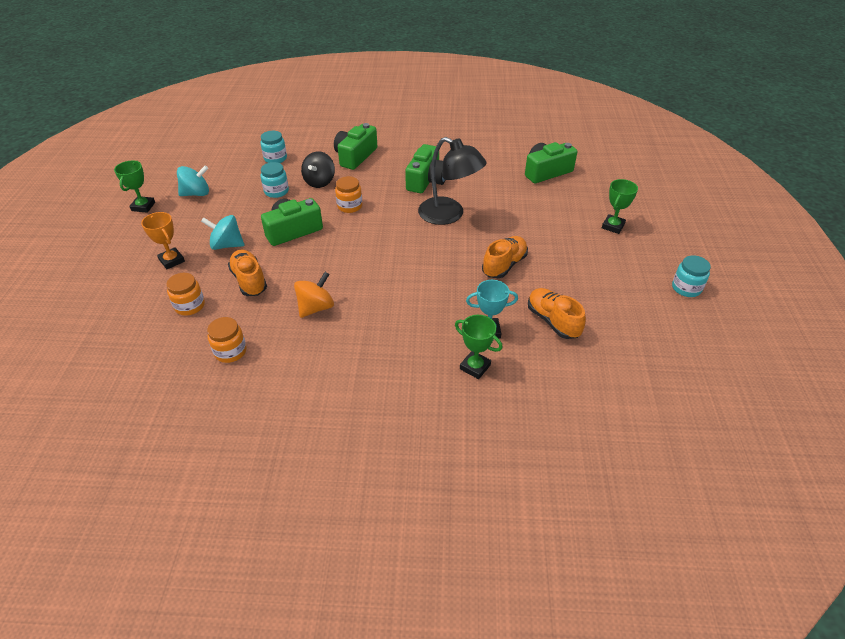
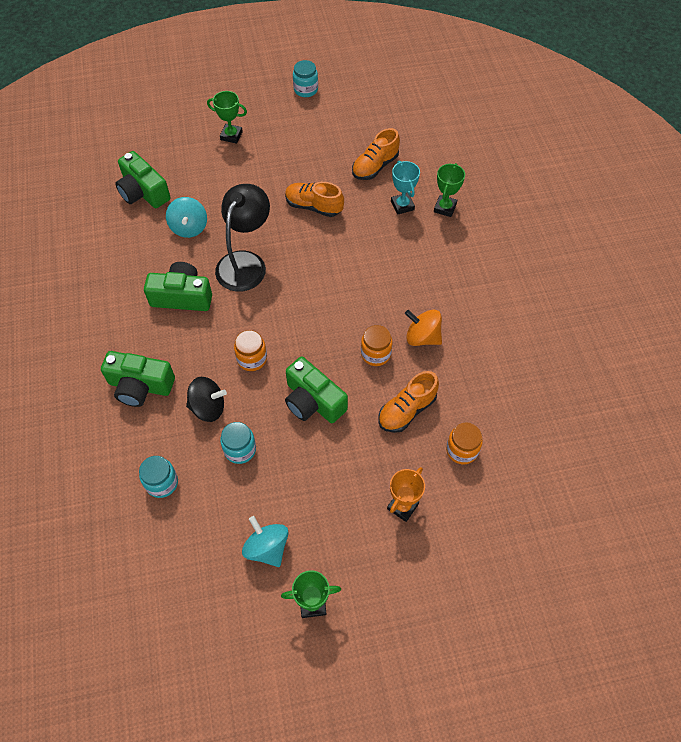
camera: 105 degrees left, 15 degrees up
(227, 245) = (358, 459): turquoise spinning top -> turquoise spinning top (189, 227)
(230, 351) = (502, 385): orange jar -> orange jar (375, 354)

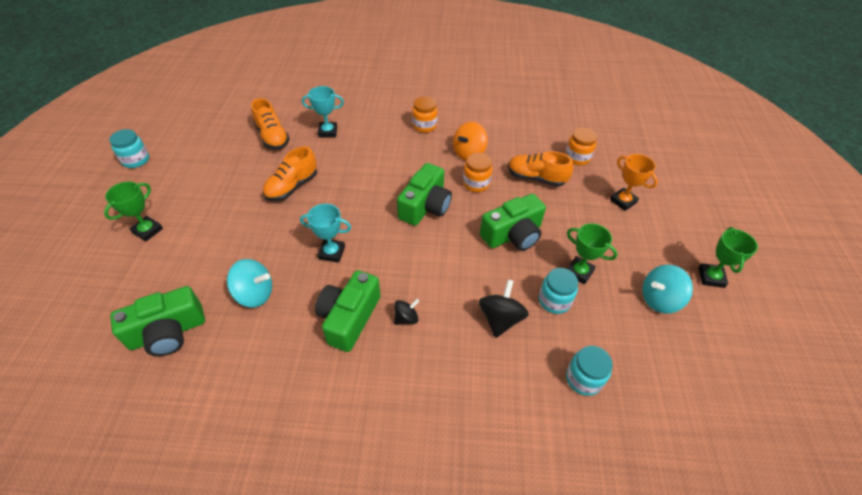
camera: 75 degrees left, 10 degrees down
(140, 386) = (456, 381): green camera -> green camera (425, 206)
(191, 336) = (406, 318): none -> black spinning top
(245, 262) = (332, 252): black lamp -> turquoise trophy
(252, 359) = (453, 271): orange jar -> orange jar (424, 126)
(407, 410) = (536, 178): orange shoe -> orange shoe turned 135 degrees clockwise
(445, 208) = (345, 110): green trophy -> green trophy (579, 272)

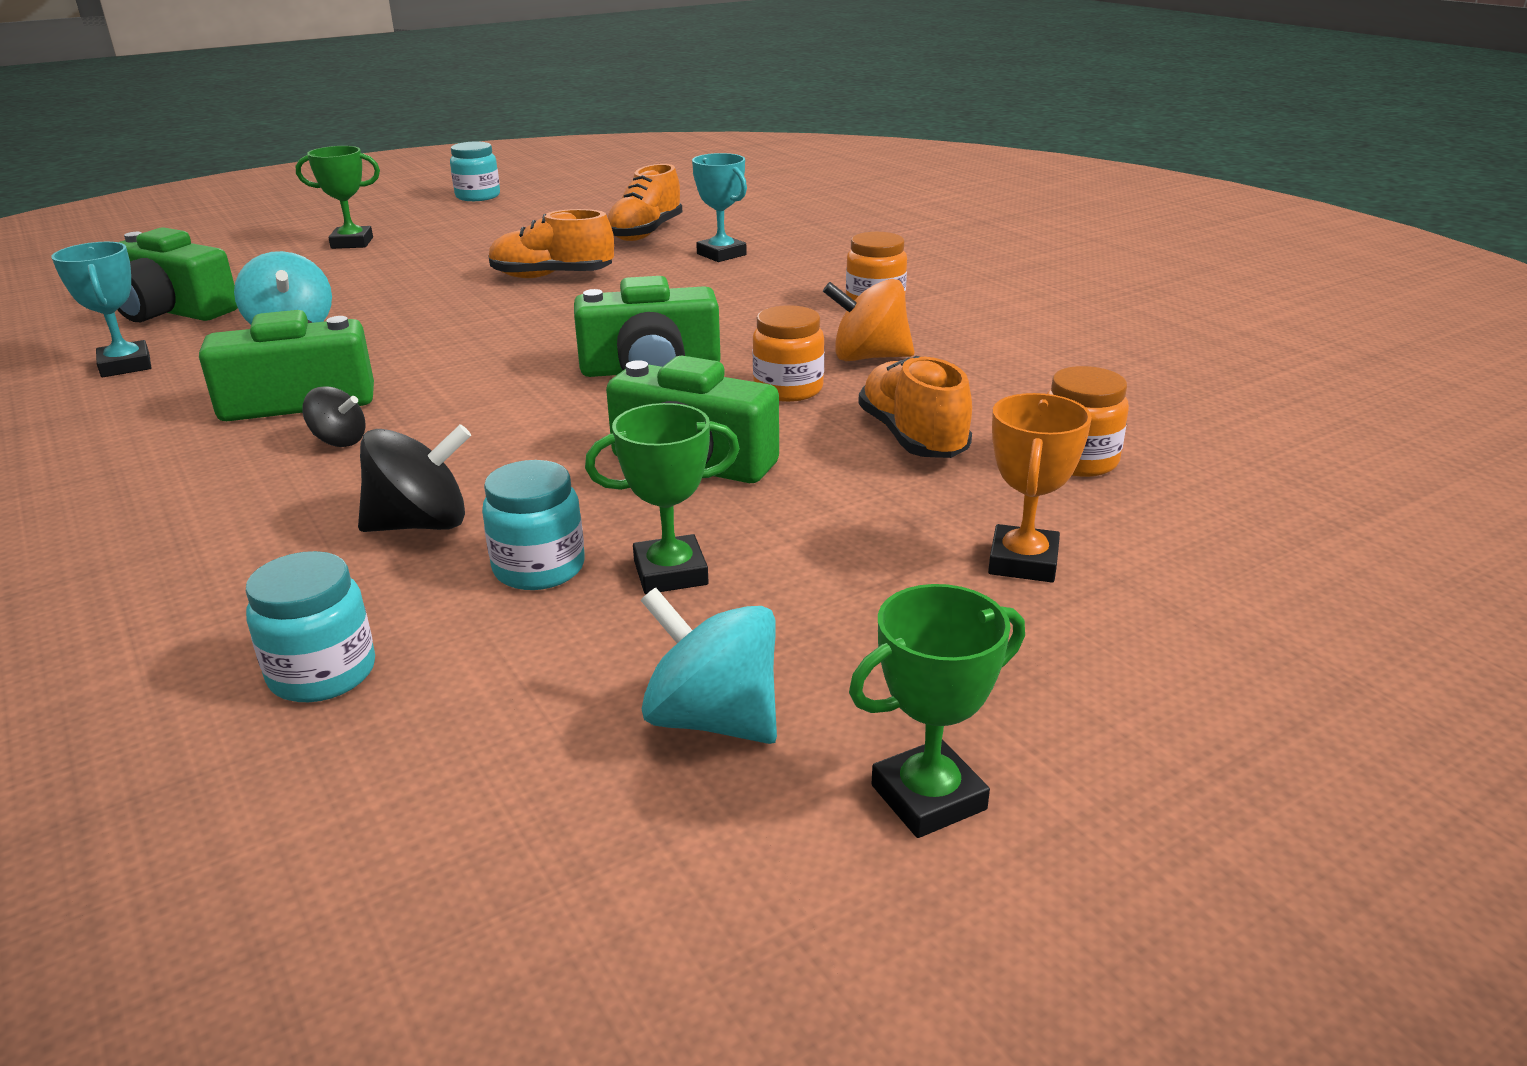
camera: 55 degrees right, 20 degrees down
(332, 252) = (436, 344): turquoise trophy -> turquoise trophy (126, 366)
(579, 272) = (670, 573): green trophy -> green trophy turned 75 degrees clockwise

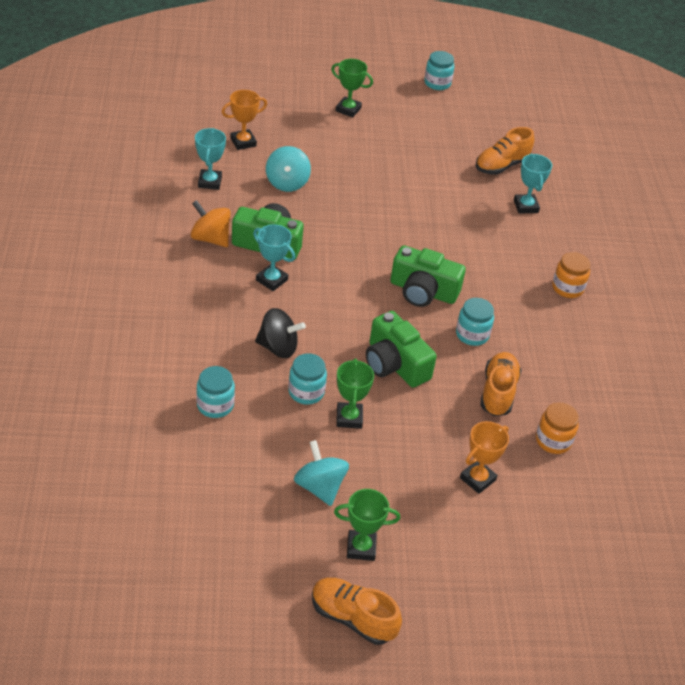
camera: 25 degrees right, 15 degrees up
(174, 311) = (243, 142): green camera -> orange trophy
(339, 441) = (271, 280): black spinning top -> turquoise trophy
(552, 276) = (427, 189): orange shoe -> orange shoe (353, 618)
(670, 573) = (349, 418): green trophy -> green trophy turned 75 degrees clockwise
(788, 389) = (472, 335): orange jar -> turquoise jar
(868, 357) = (527, 329): orange spinning top -> orange spinning top (210, 238)

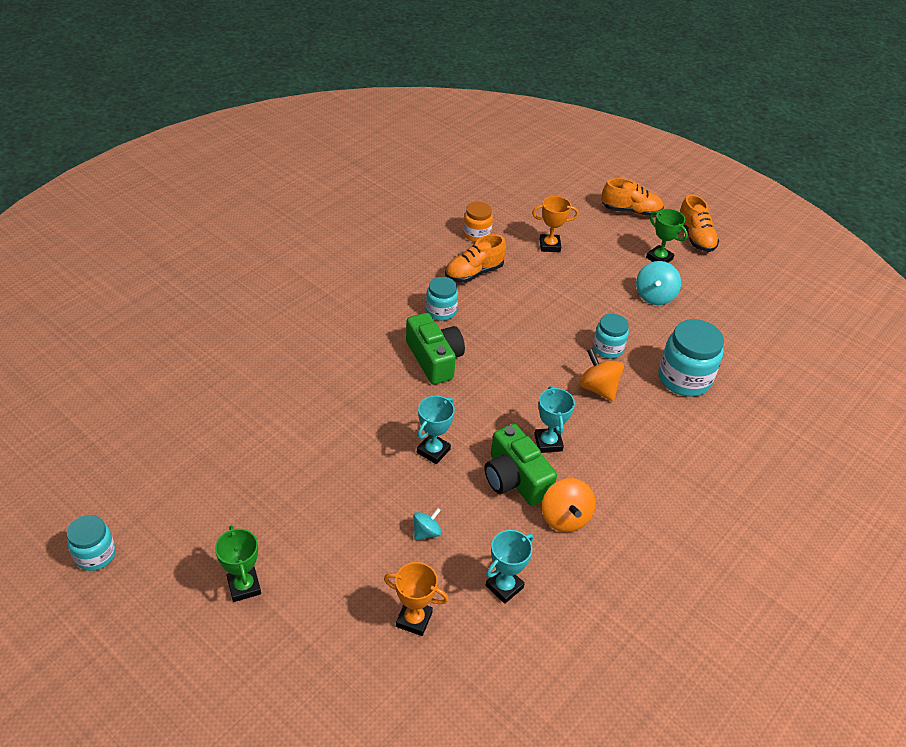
camera: 135 degrees left, 0 degrees up
(215, 405) = (684, 379): turquoise jar -> turquoise jar, size x1.67
(278, 347) = (598, 388): black spinning top -> orange spinning top
(287, 183) = (426, 532): turquoise spinning top -> turquoise spinning top, size x0.60
(349, 418) = (594, 317): green trophy -> none
(395, 364) = (522, 327): green camera -> none
(501, 166) = (202, 415): orange shoe -> orange shoe (630, 211)
(526, 206) = (247, 367): turquoise trophy -> turquoise trophy (433, 451)
(567, 288) = (323, 295): orange jar -> none

